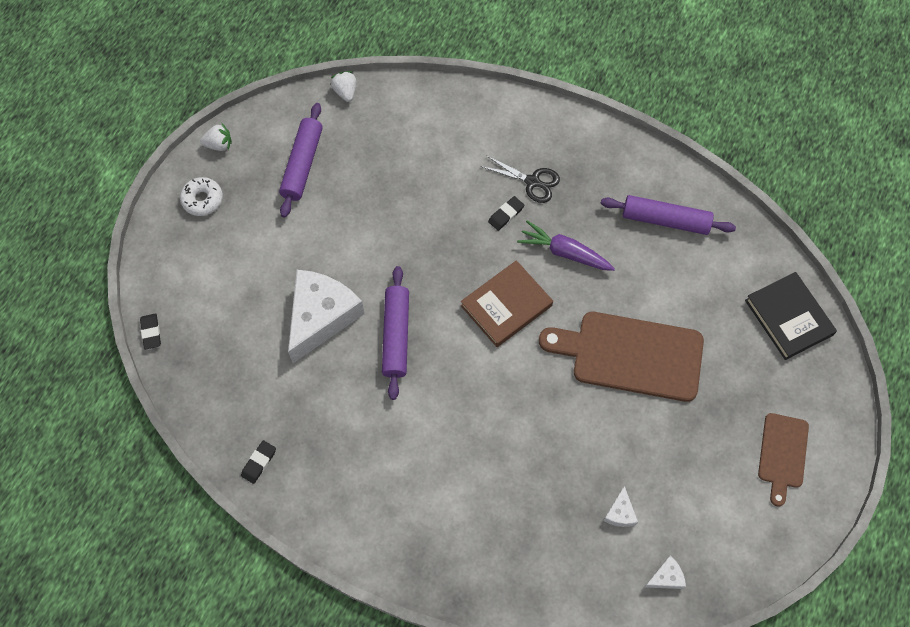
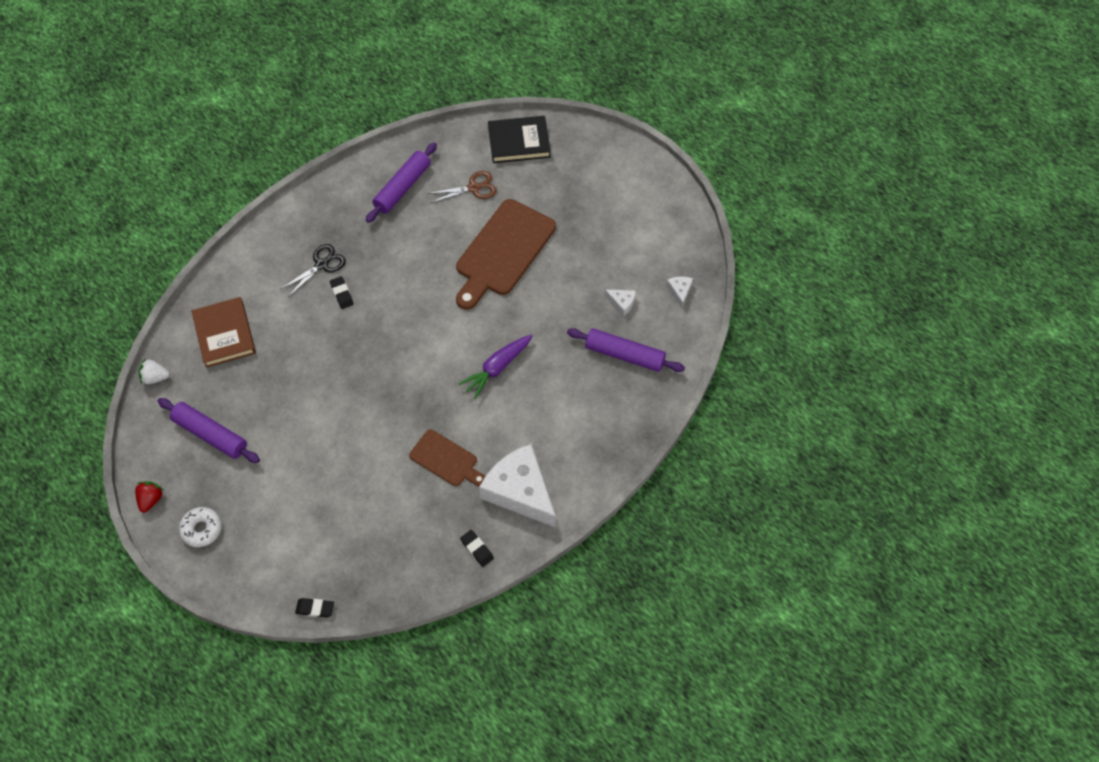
camera: 70 degrees left, 5 degrees down
(219, 145) = (151, 499): white strawberry -> red strawberry
(321, 316) = (366, 462): white cheese -> white cheese (520, 491)
(396, 335) = (411, 410): purple rolling pin -> purple rolling pin (624, 355)
(506, 305) = (422, 321): brown book -> brown book (224, 334)
(564, 252) = (396, 264): purple carrot -> purple carrot (497, 368)
(701, 293) = (474, 188): none -> brown scissors
(782, 454) = (619, 187): brown cutting board -> brown cutting board (446, 459)

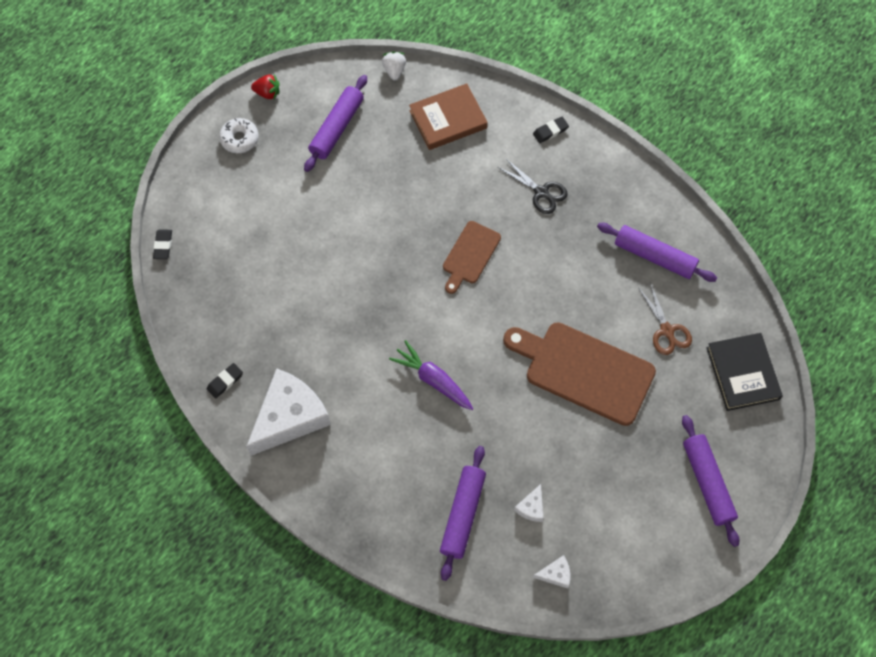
camera: 85 degrees right, 5 degrees up
(342, 294) = (508, 216): black eraser -> black eraser (550, 131)
(446, 459) = (321, 341): brown cutting board -> brown cutting board (470, 255)
(610, 179) = (707, 482): none -> purple rolling pin

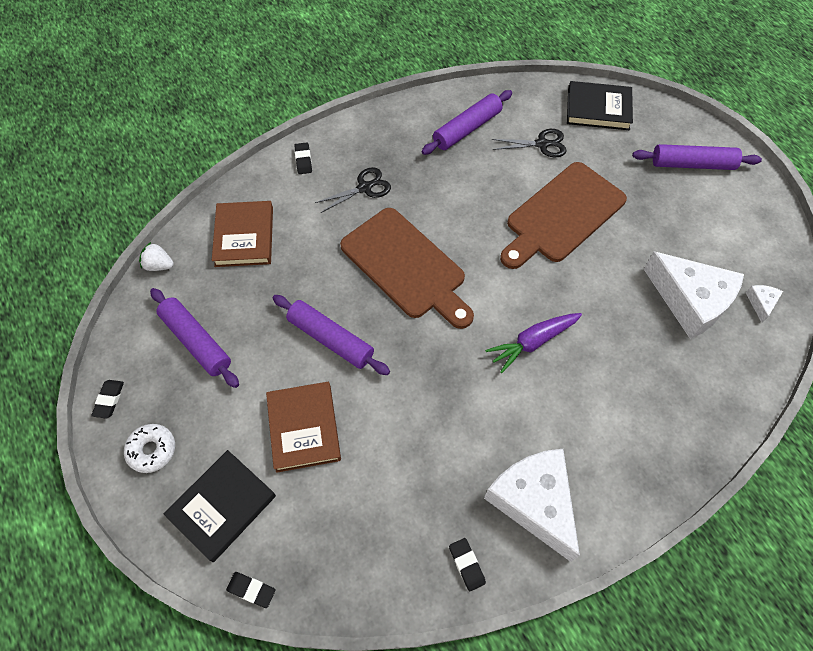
camera: 70 degrees left, 5 degrees down
(214, 202) = (222, 506): none -> black book
(267, 93) = (109, 400): red strawberry -> black eraser
(292, 232) = (304, 428): none -> brown book
(462, 514) = (686, 362): purple rolling pin -> purple rolling pin (330, 339)
(470, 255) = (406, 266): brown cutting board -> brown cutting board, size x1.81
(531, 507) = (690, 301): white cheese -> white cheese, size x2.43
(667, 331) = (542, 144): brown scissors -> black scissors

